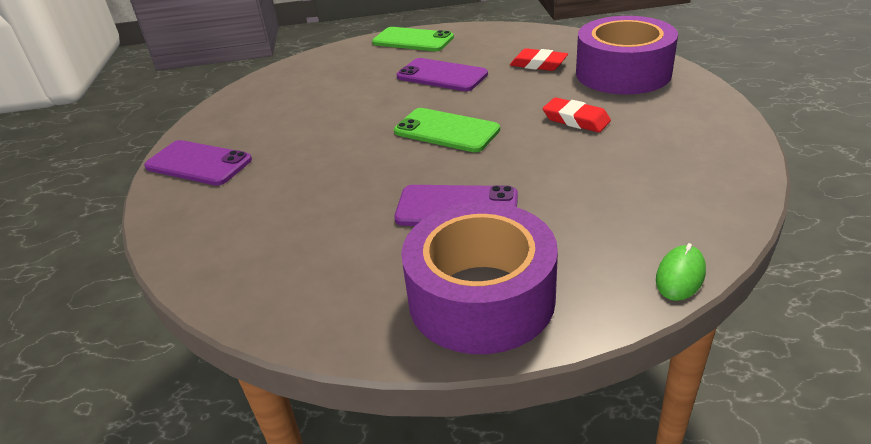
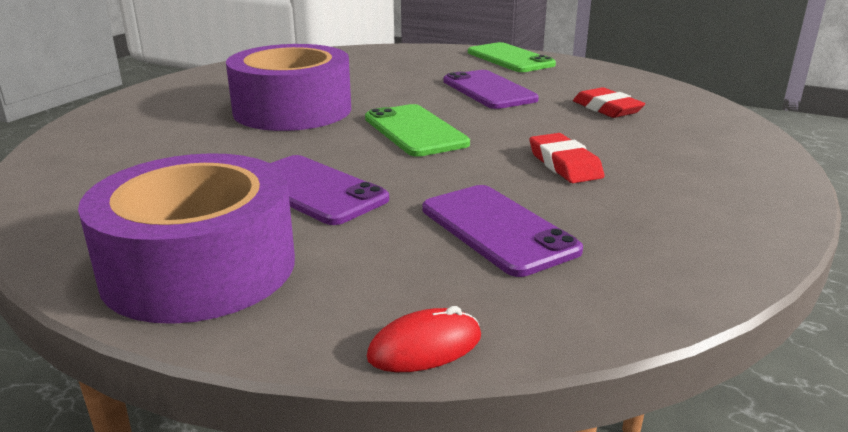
camera: 30 degrees right, 10 degrees down
(198, 163) = (185, 90): purple phone -> purple phone (497, 229)
(623, 73) = (697, 143): purple tape -> purple tape (292, 110)
(680, 275) = (425, 347): green mouse -> red mouse

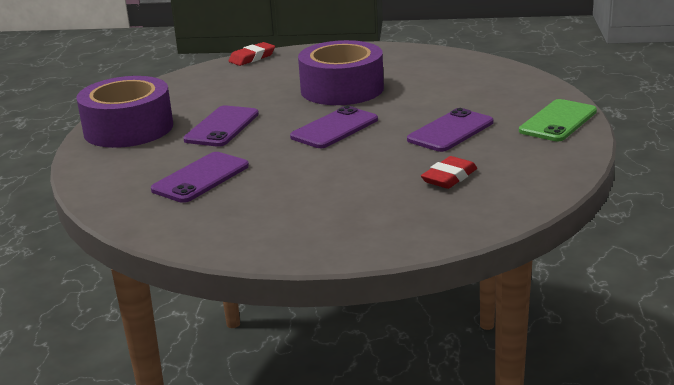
camera: 70 degrees right, 0 degrees up
(415, 131) = (334, 128): green phone -> purple phone
(425, 347) = (83, 184): red mouse -> none
(564, 164) = (310, 180): red eraser -> red eraser (252, 58)

